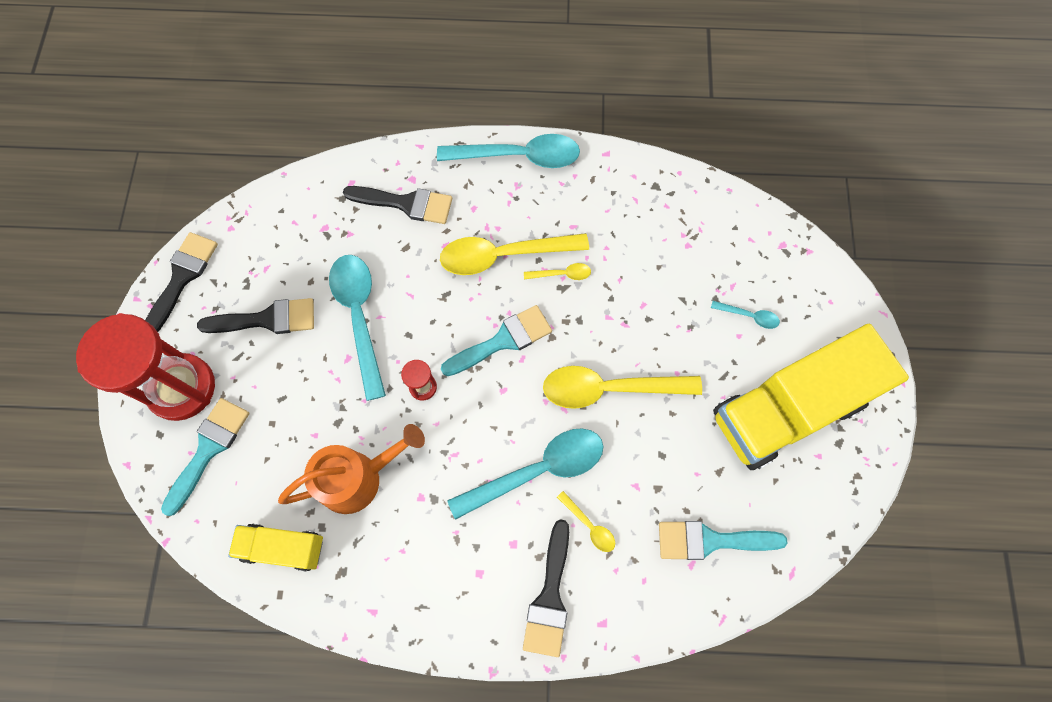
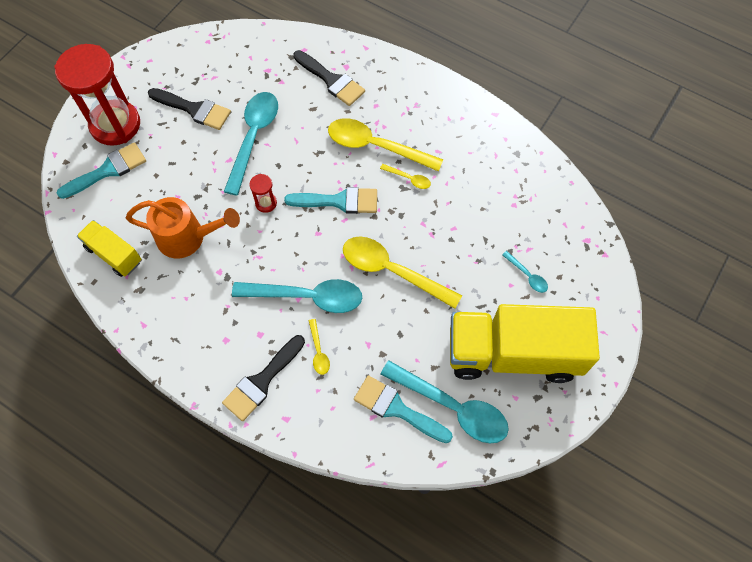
camera: 30 degrees right, 5 degrees down
(182, 278) = (158, 57): black brush -> none
(518, 156) = (430, 86): turquoise spoon -> turquoise spoon (452, 407)

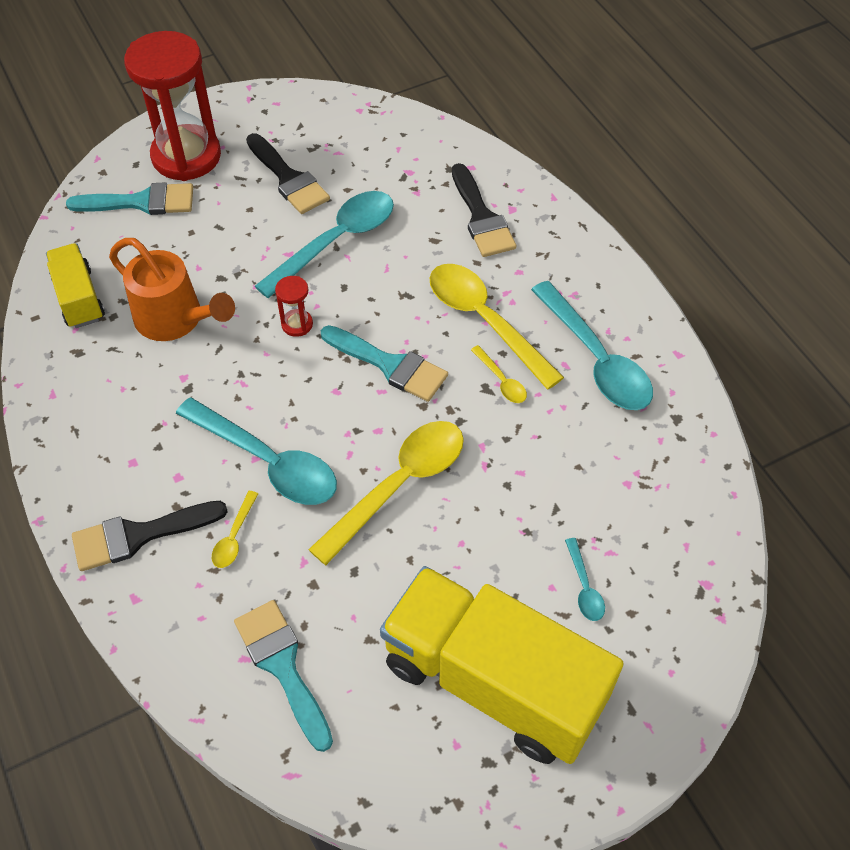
camera: 30 degrees right, 10 degrees down
(392, 271) = (399, 485): yellow spoon -> yellow spoon turned 75 degrees clockwise
(452, 407) = (359, 707): turquoise spoon -> turquoise spoon (596, 359)

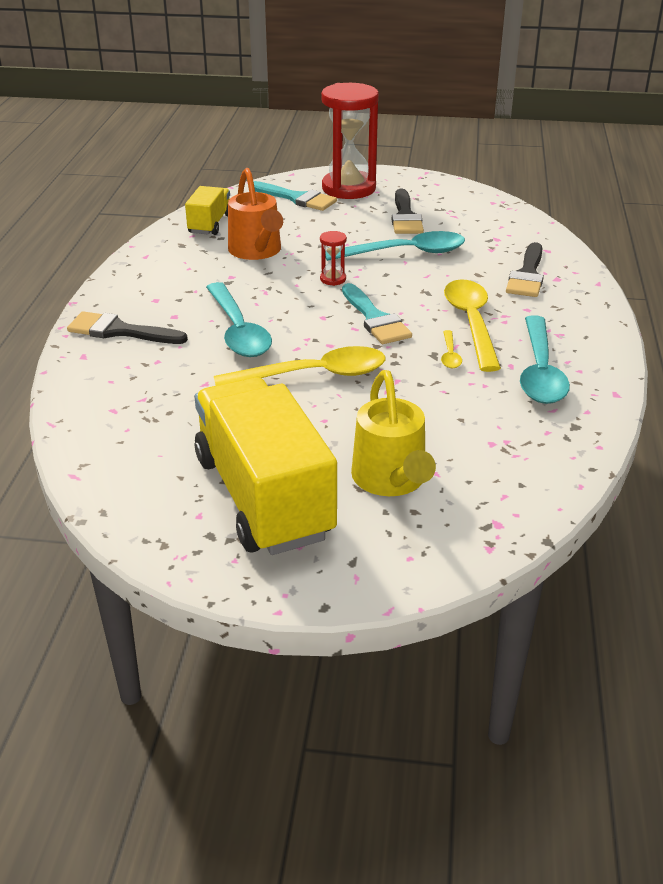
camera: 35 degrees right, 20 degrees down
(234, 537) = (175, 354): yellow spoon -> none
(283, 666) = (132, 424): turquoise brush -> none
(584, 587) = (392, 481): turquoise spoon -> yellow watering can

